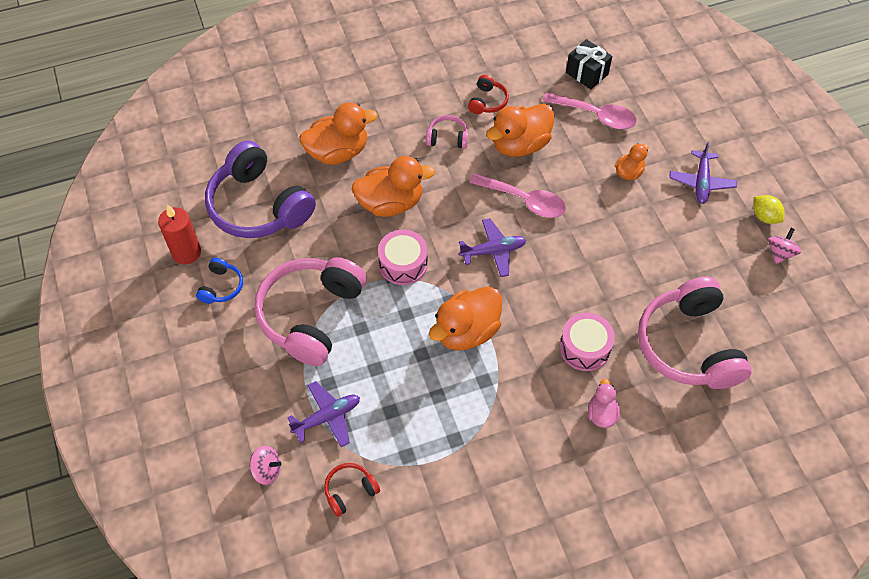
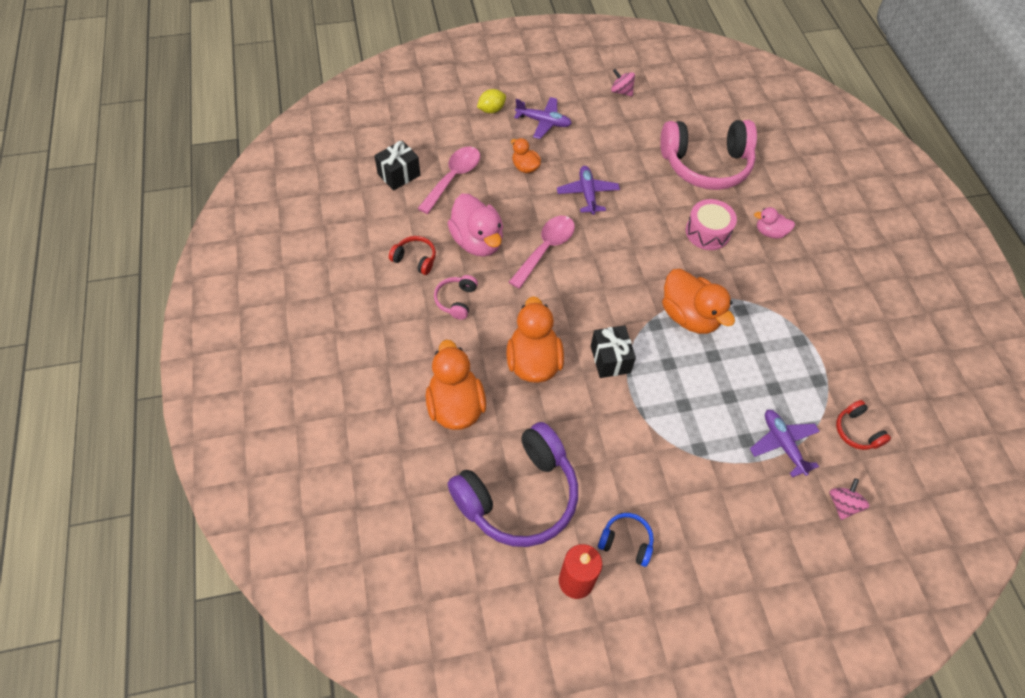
camera: 85 degrees left, 0 degrees up
(311, 315) = (667, 450): pink headphones -> none
(403, 264) = (610, 359): pink drum -> black gift
(493, 251) = (602, 282): purple plane -> purple plane (587, 194)
(520, 145) = (477, 241): orange duck -> pink duck
(764, 216) = (584, 92): yellow lemon -> yellow lemon (491, 110)

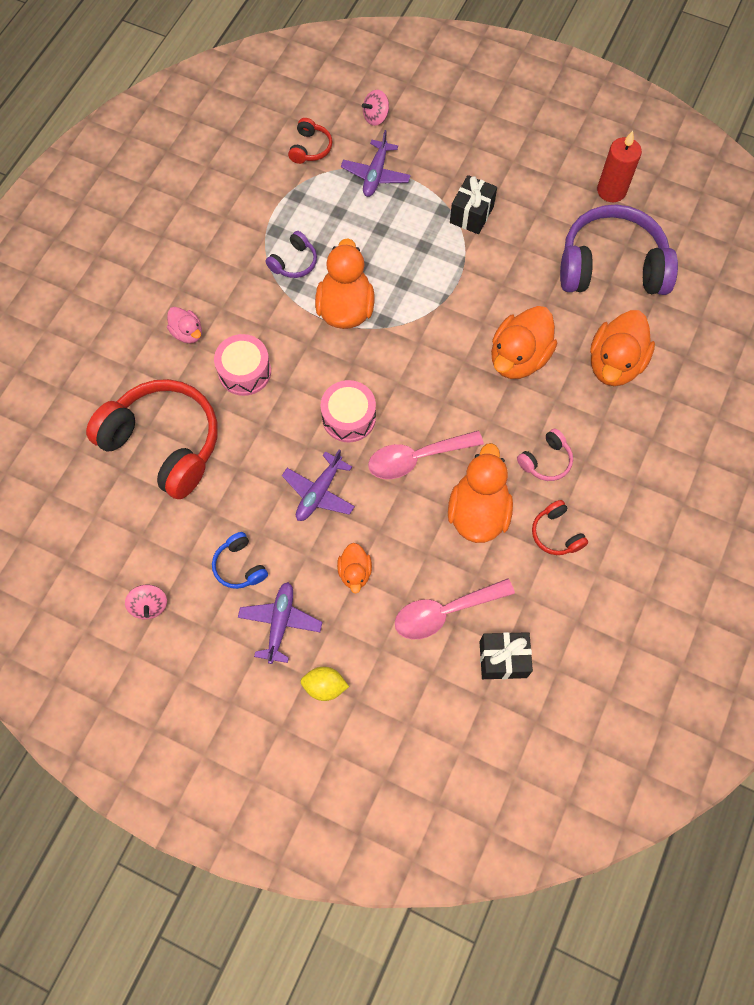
camera: 140 degrees left, 10 degrees up
(477, 241) = (478, 512): pink duck -> orange duck
(543, 122) = (280, 623): purple plane -> purple plane turned 45 degrees clockwise
(610, 359) = (449, 318): black gift -> black gift (471, 214)
(613, 246) = (348, 417): none -> pink drum
(626, 541) = (554, 190): blue headphones -> blue headphones (239, 566)
(706, 165) = (164, 443): pink headphones -> red headphones
(760, 326) = (294, 262): none -> purple headphones

